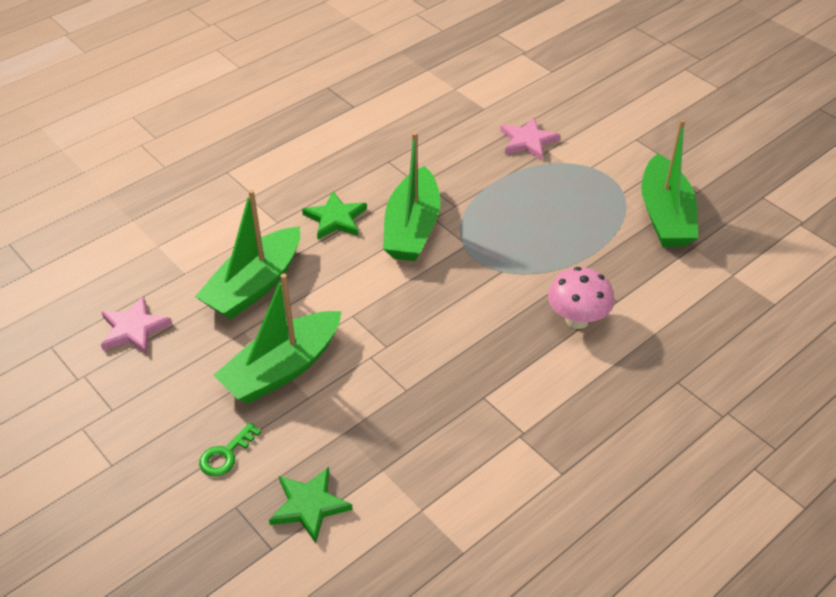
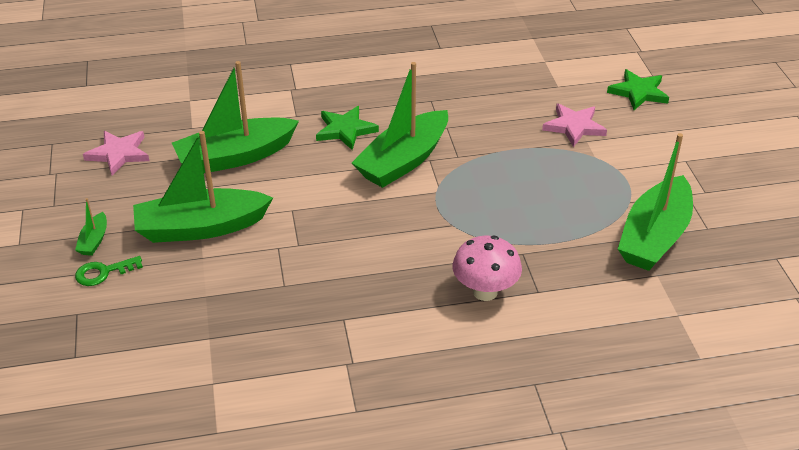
camera: 30 degrees right, 5 degrees down
(188, 427) = (94, 240): none -> green boat
(309, 506) = (130, 338): green star -> green star (638, 92)

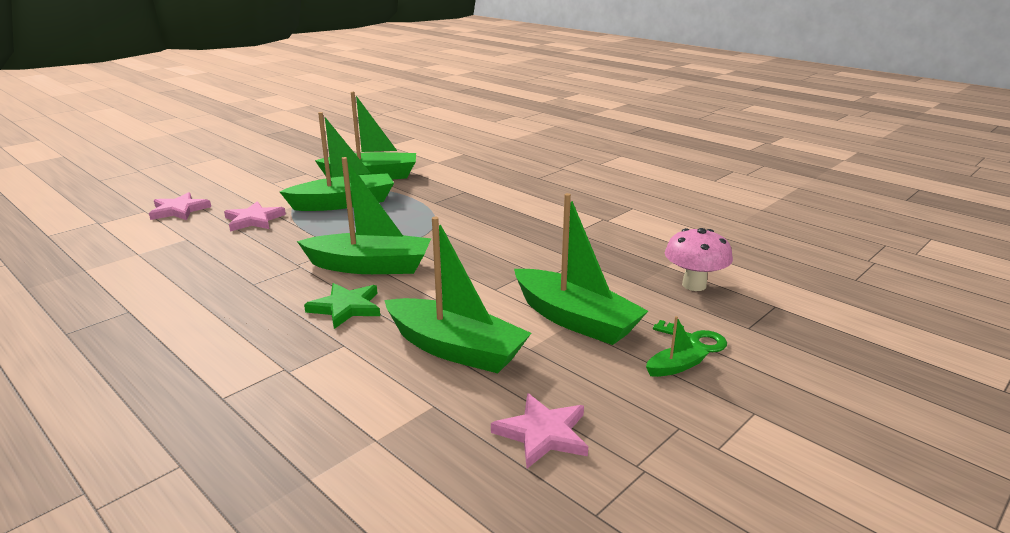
camera: 125 degrees left, 15 degrees down
(485, 292) = (486, 203): pink mushroom -> pink mushroom (694, 285)
(575, 190) = (343, 203): none -> green boat
(638, 92) = (179, 210): green star -> pink star

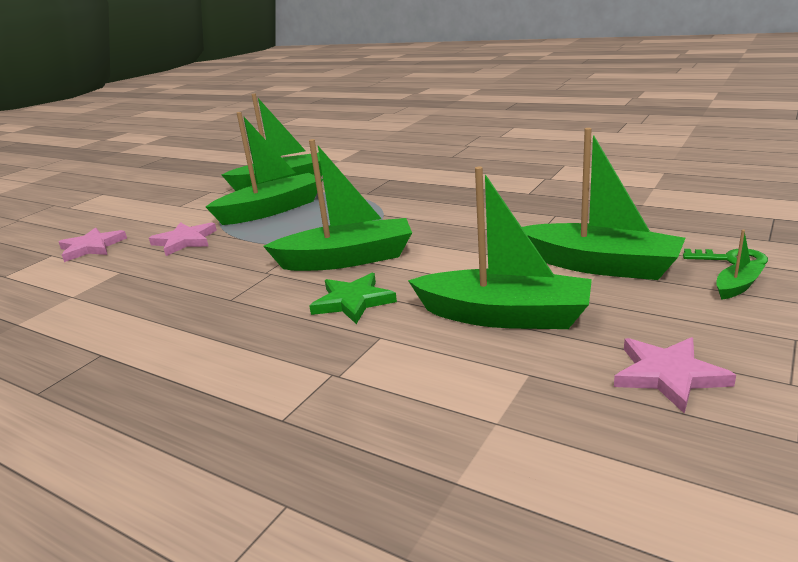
camera: 10 degrees left, 0 degrees up
(694, 285) = (683, 215): pink mushroom -> none

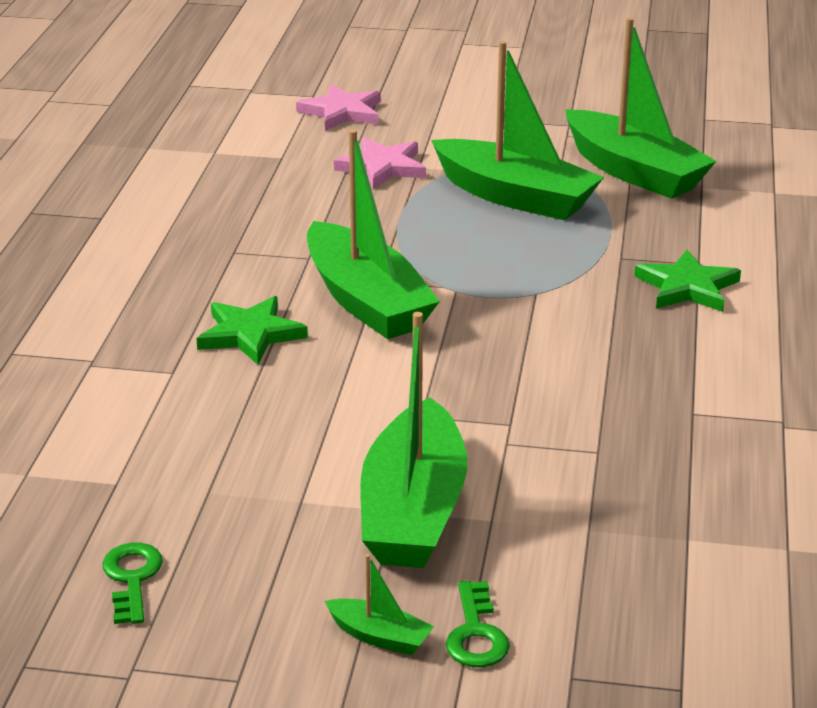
camera: 65 degrees right, 5 degrees up
(410, 183) = (687, 287): none -> green star
(503, 316) = (242, 448): green boat -> none
(668, 375) = (132, 578): pink star -> green key

